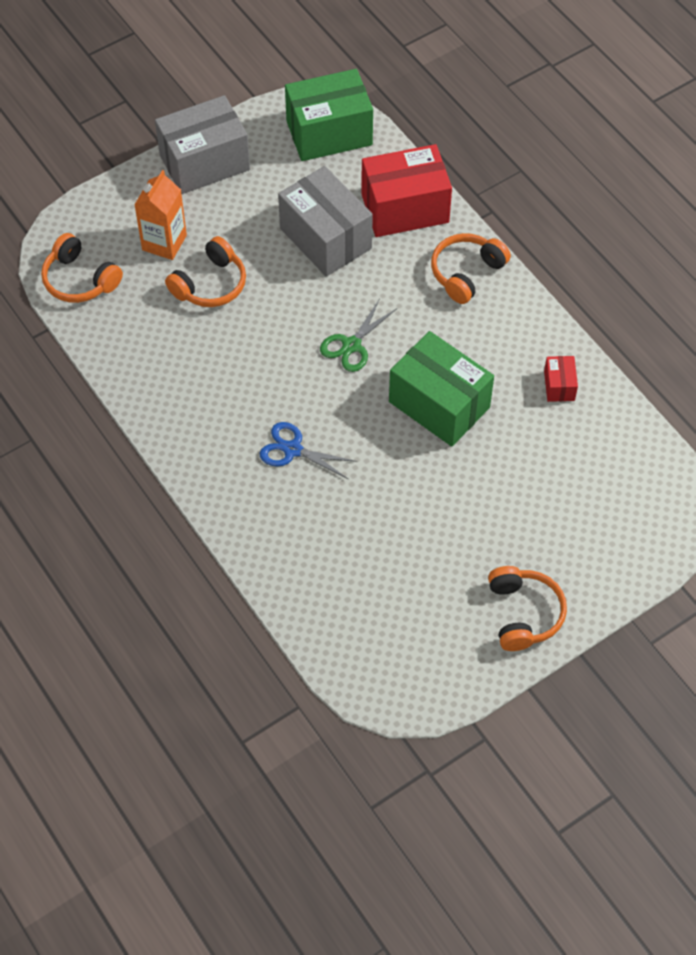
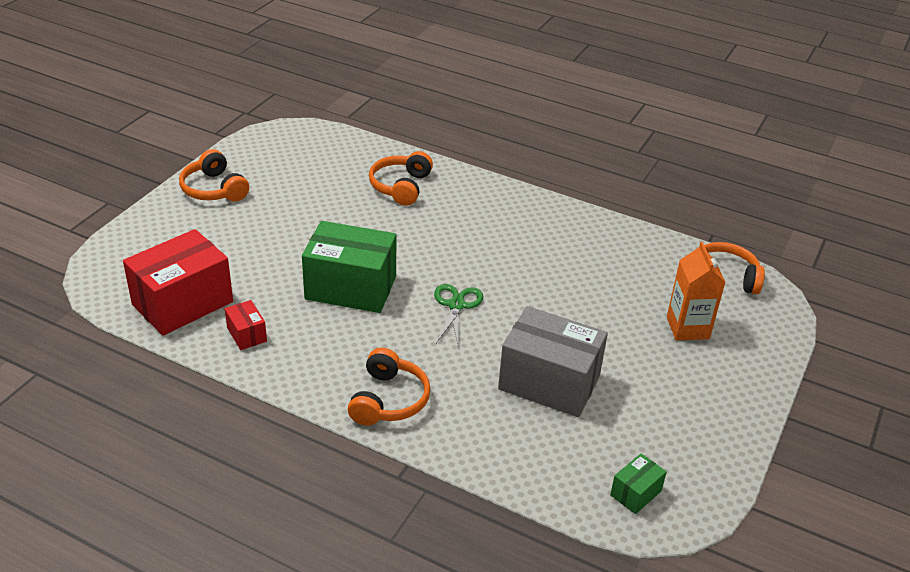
camera: 150 degrees right, 20 degrees down
(204, 162) = (727, 410): grey box -> none
(210, 284) = (616, 310): orange headphones -> orange headphones (401, 186)
(293, 449) = (450, 226): blue scissors -> none
(329, 133) = (635, 493): green box -> green box, size x0.45
(405, 208) = (493, 441): red box -> red box (182, 303)

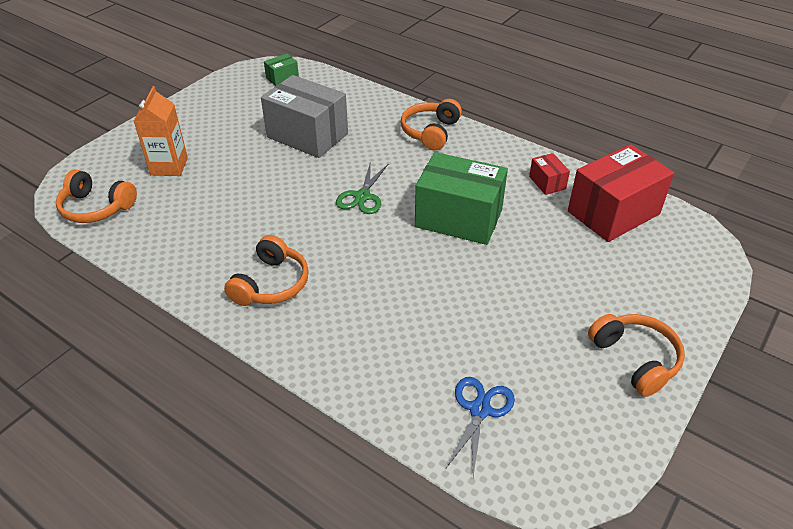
camera: 170 degrees left, 5 degrees up
(336, 159) = (480, 410): none -> blue scissors
(401, 186) = (393, 349): orange headphones -> orange headphones (271, 284)

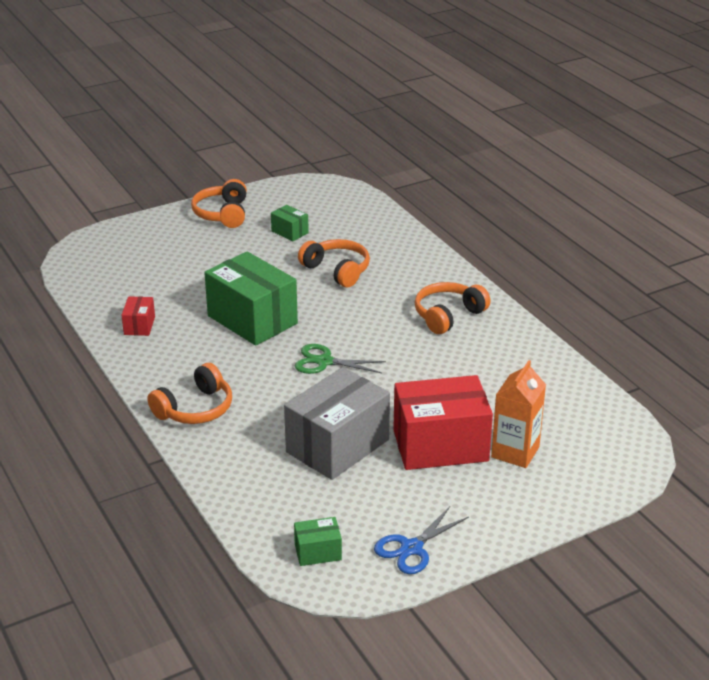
camera: 155 degrees left, 10 degrees down
(96, 208) = (602, 425): orange headphones -> orange headphones (337, 270)
(307, 135) = (337, 446): grey box -> grey box turned 75 degrees clockwise
(362, 196) = (324, 361): green scissors -> green scissors turned 120 degrees counterclockwise
(480, 410) = (345, 219): blue scissors -> blue scissors (411, 548)
(527, 355) = (290, 232): none -> green box
(613, 213) = (116, 288): red box -> red box (440, 445)

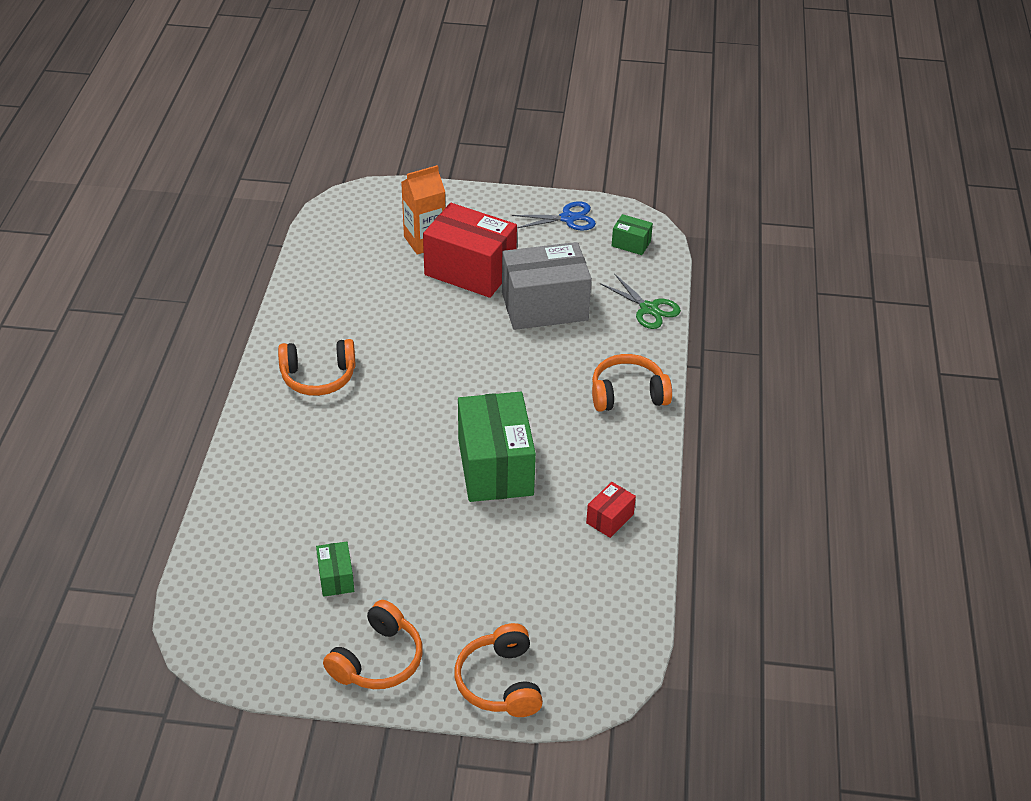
camera: 145 degrees left, 10 degrees up
(324, 361) = (477, 385): green scissors -> green scissors (649, 309)
(337, 270) = (351, 488): orange headphones -> orange headphones (500, 682)

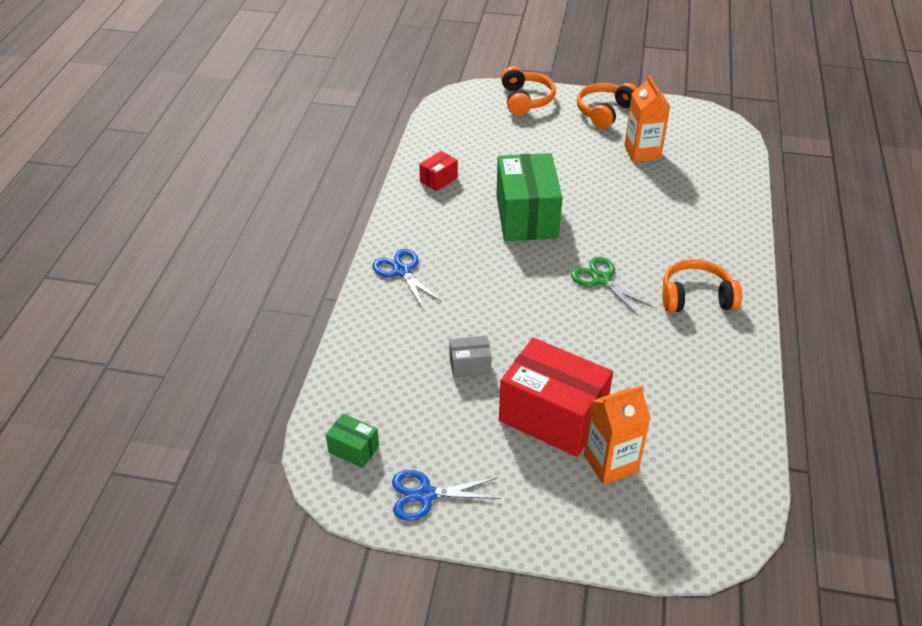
camera: 175 degrees left, 0 degrees up
(336, 578) = (642, 152): green box -> orange carton
(544, 306) = (470, 366): grey box -> grey box, size x0.45
(628, 394) = (402, 271): orange headphones -> blue scissors
(649, 309) = (357, 358): green scissors -> green scissors (601, 279)

